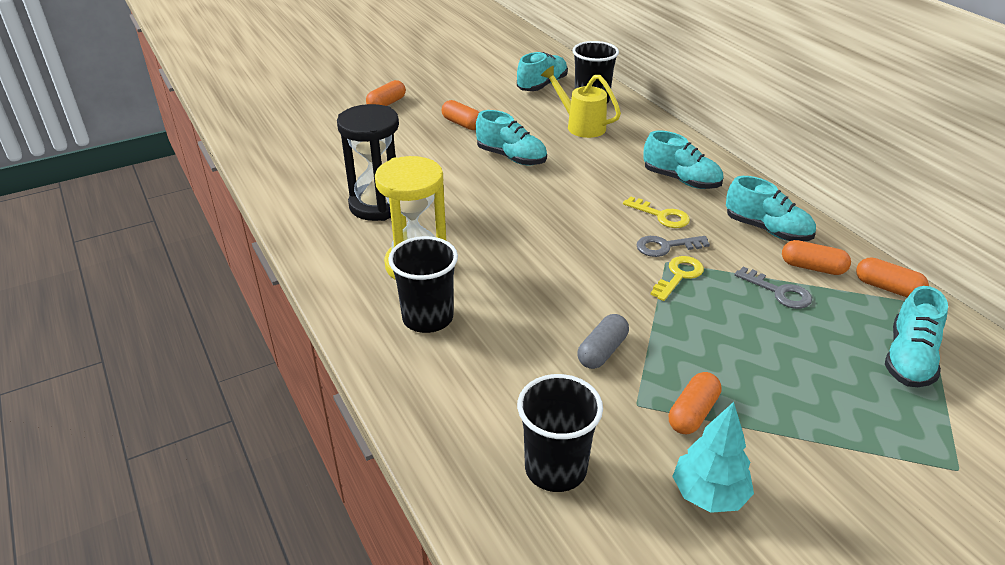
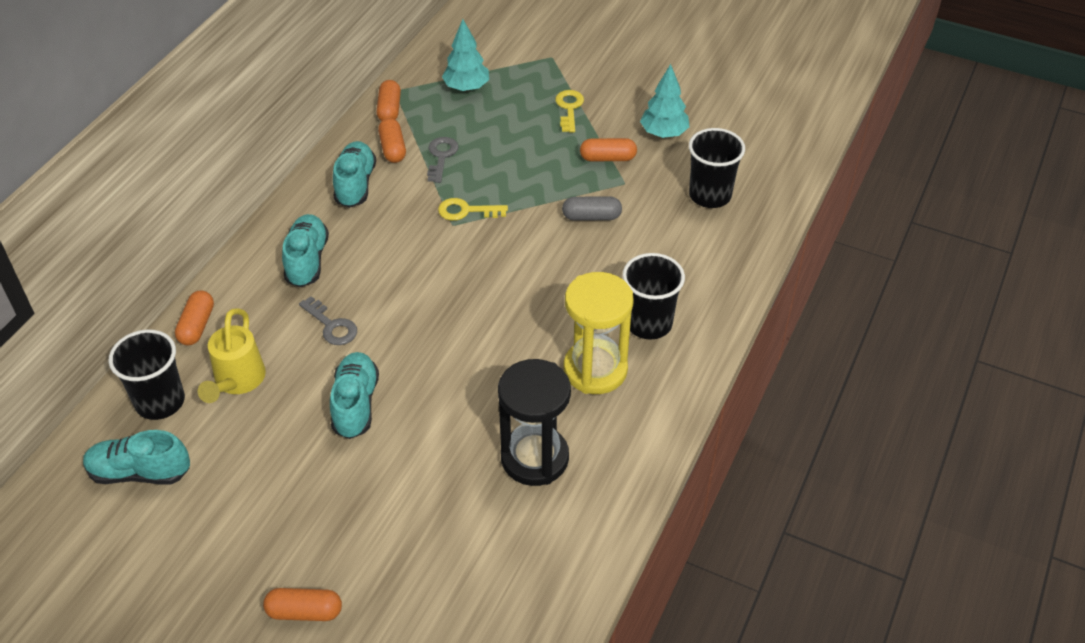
camera: 125 degrees left, 10 degrees up
(462, 124) = (307, 493): orange capsule -> orange capsule (197, 326)
(661, 216) = (383, 251): yellow key -> yellow key (569, 108)
(665, 246) = (431, 232): grey key -> grey key (331, 325)
(909, 358) = (466, 88): turquoise shoe -> turquoise tree

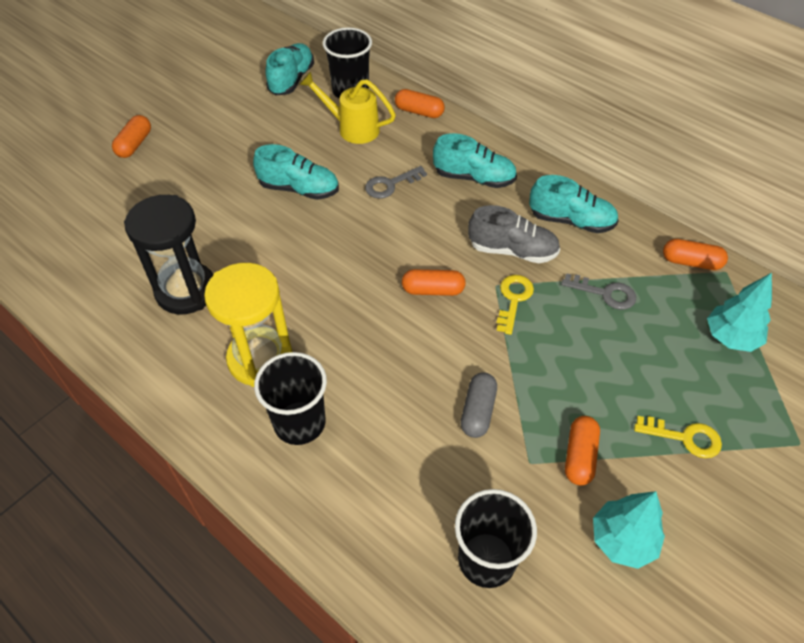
camera: 105 degrees right, 5 degrees up
(393, 148) = (623, 256): orange capsule -> orange capsule (433, 290)
(406, 219) = (512, 250): none -> grey shoe

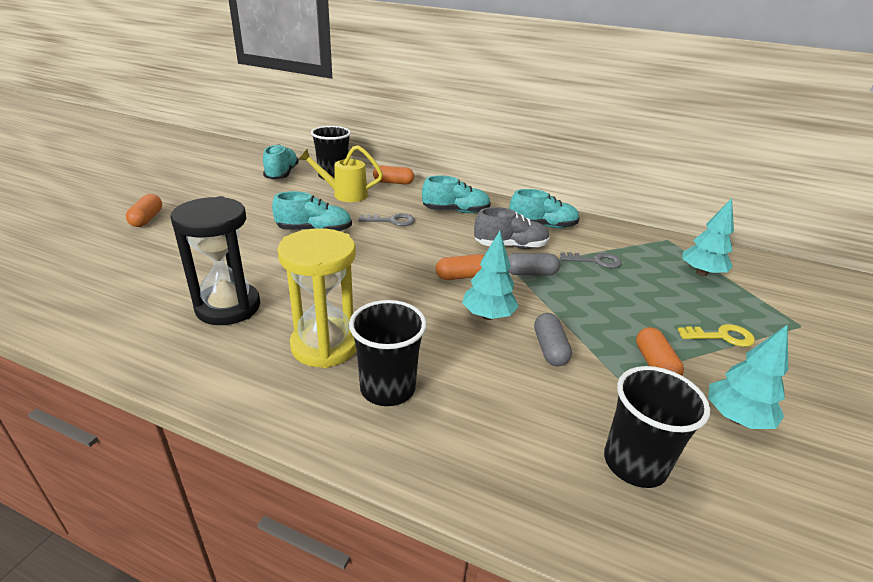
camera: 20 degrees left, 20 degrees down
(390, 184) = (392, 221): grey key -> grey key turned 135 degrees counterclockwise
(434, 353) = (488, 316): none -> turquoise tree
(513, 299) = (530, 273): yellow key -> grey capsule
(691, 262) = (641, 237): orange capsule -> none

